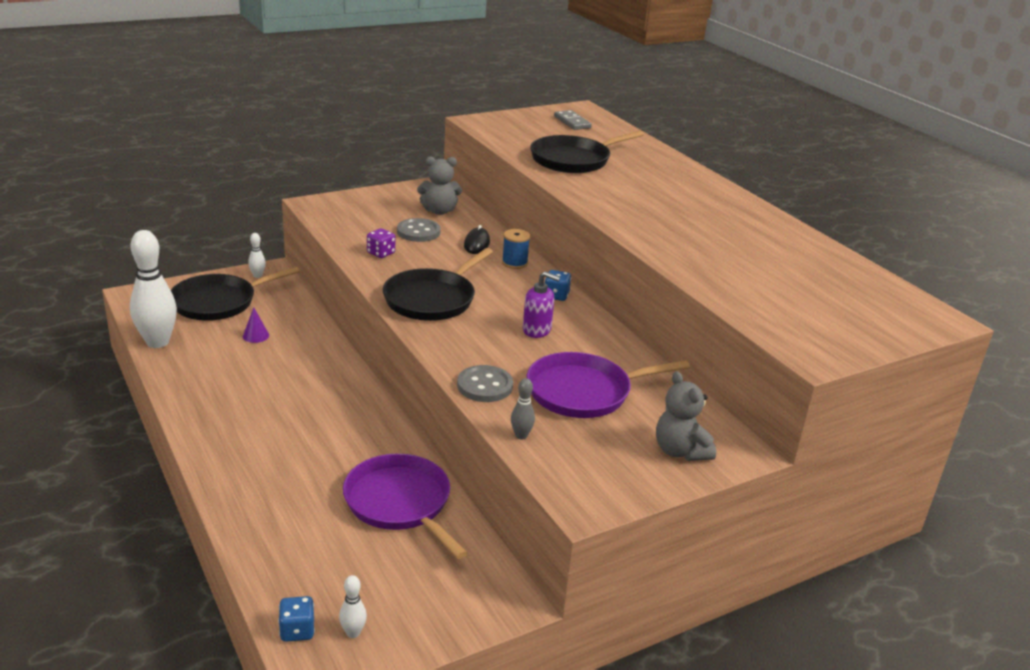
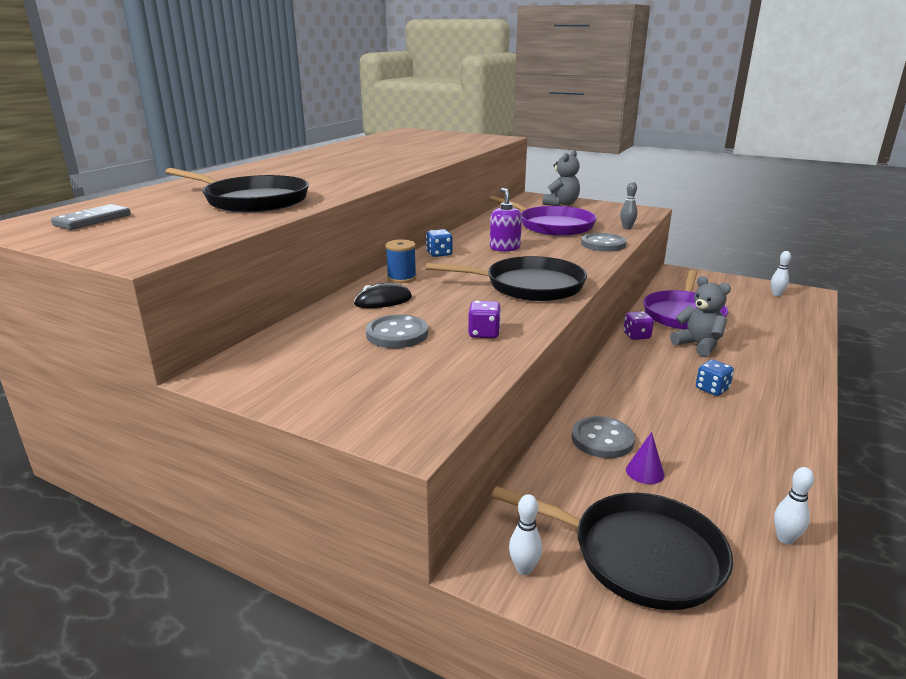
camera: 120 degrees left, 5 degrees down
(157, 342) = (785, 539): white bowling pin -> white bowling pin, size x0.44
(297, 630) = (808, 305): blue dice -> blue dice (712, 389)
(300, 340) = (602, 439): none -> grey button
(397, 440) = (636, 336): none -> purple dice
(439, 211) = (315, 343): grey teddy bear -> grey teddy bear (698, 345)

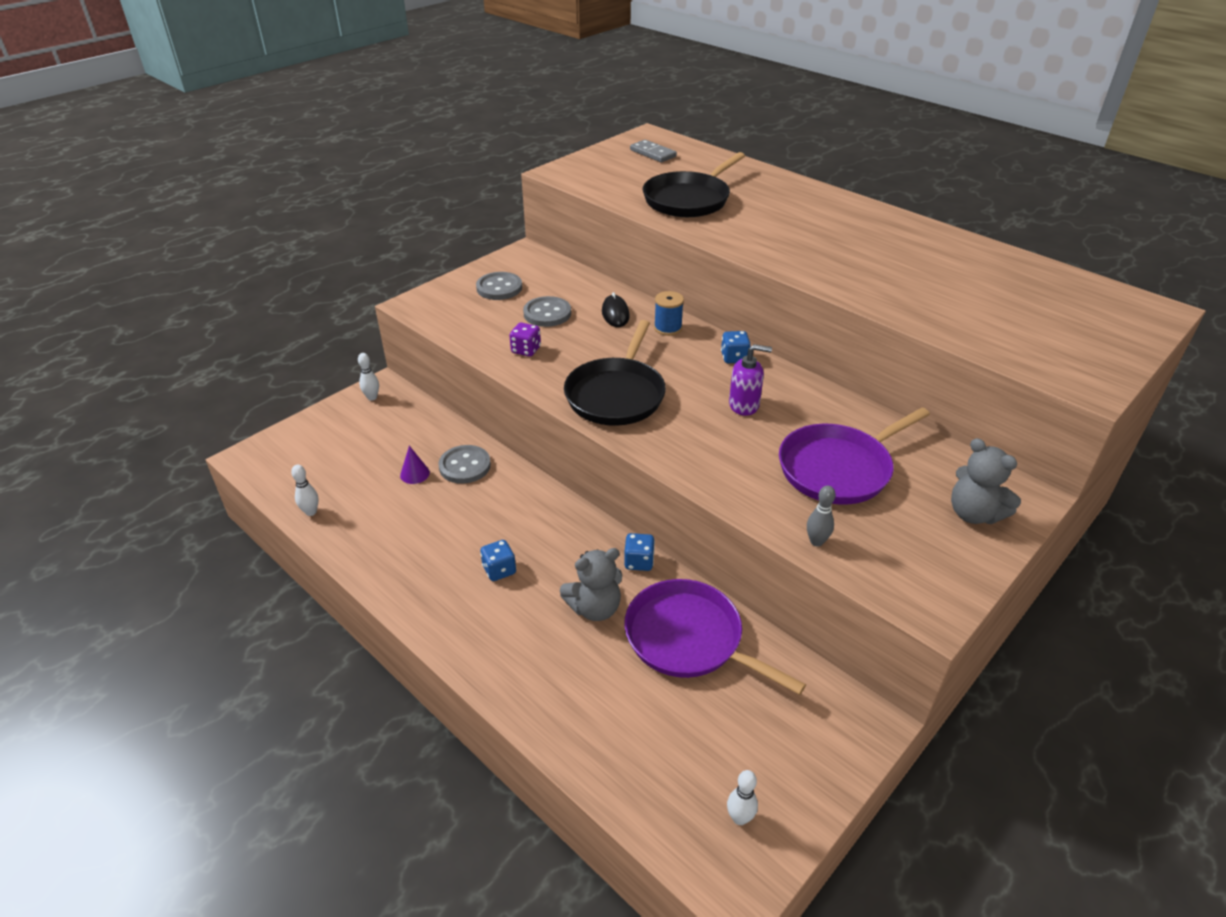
camera: 105 degrees right, 15 degrees up
(603, 244) = (740, 489): grey button -> grey button (499, 288)
(636, 336) = (639, 562): purple dice -> blue dice
(639, 555) = (348, 442): black pan -> none

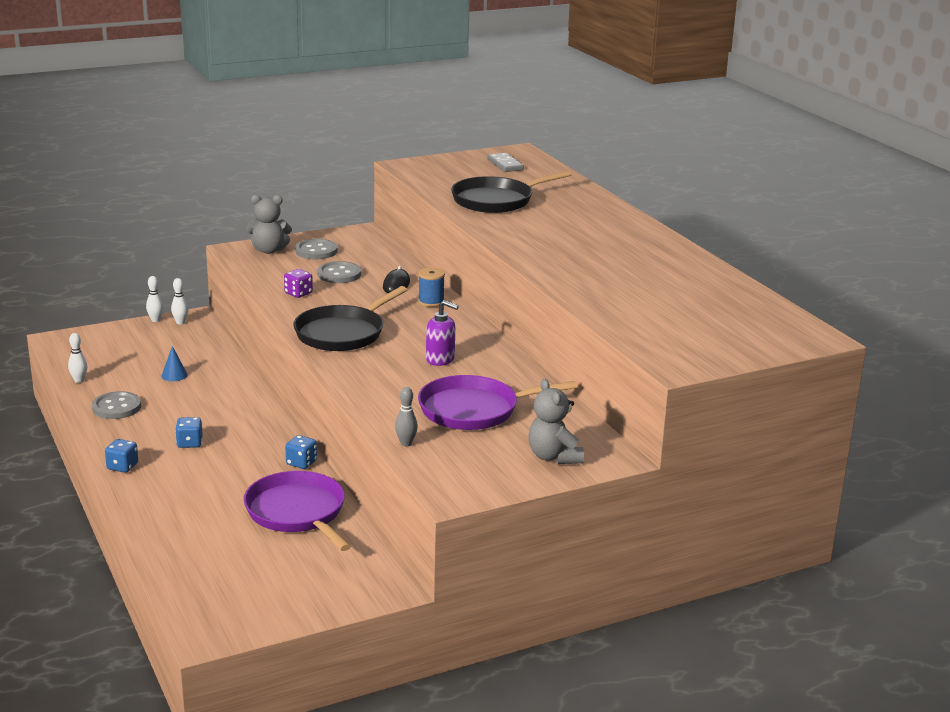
camera: 20 degrees right, 15 degrees down
(415, 474) = (174, 375): purple cone -> blue cone
(465, 466) = (217, 379): grey button -> grey button (116, 407)
(595, 608) = (242, 480): grey teddy bear -> grey teddy bear (269, 250)
(734, 358) = (466, 330): blue dice -> blue dice (122, 467)
(739, 818) = (242, 607): white bowling pin -> white bowling pin (155, 320)

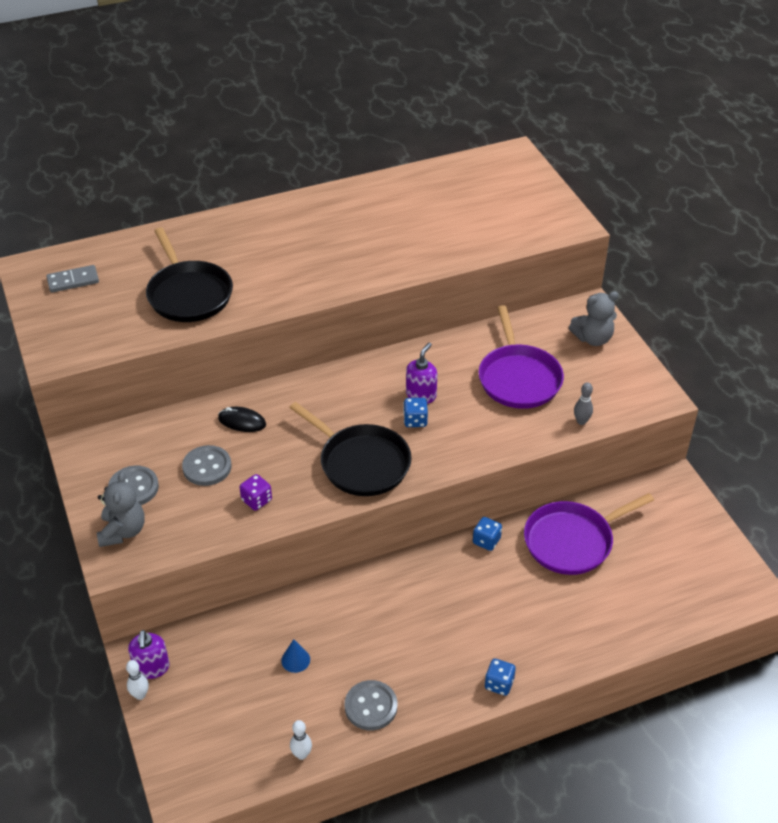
camera: 85 degrees left, 20 degrees up
(180, 322) = (151, 667): white bowling pin -> purple soap dispenser
(189, 443) = (450, 631): blue dice -> blue dice (415, 420)
(431, 301) = (288, 397): blue spool -> none

